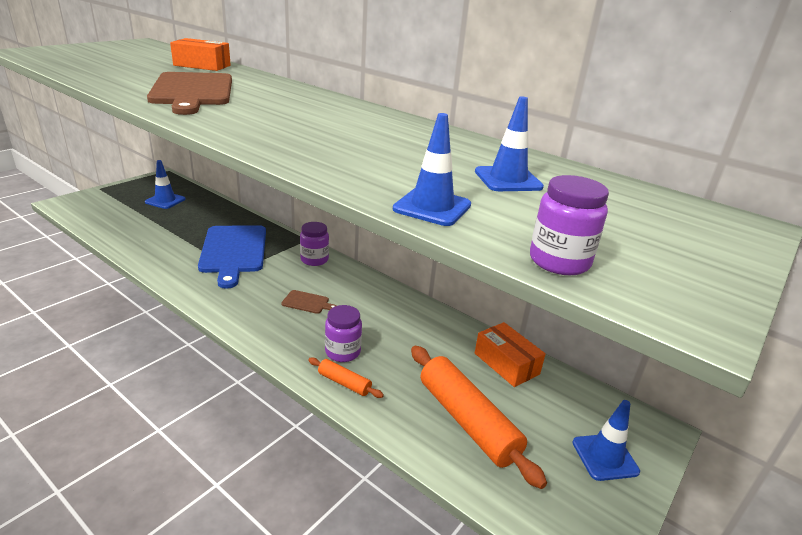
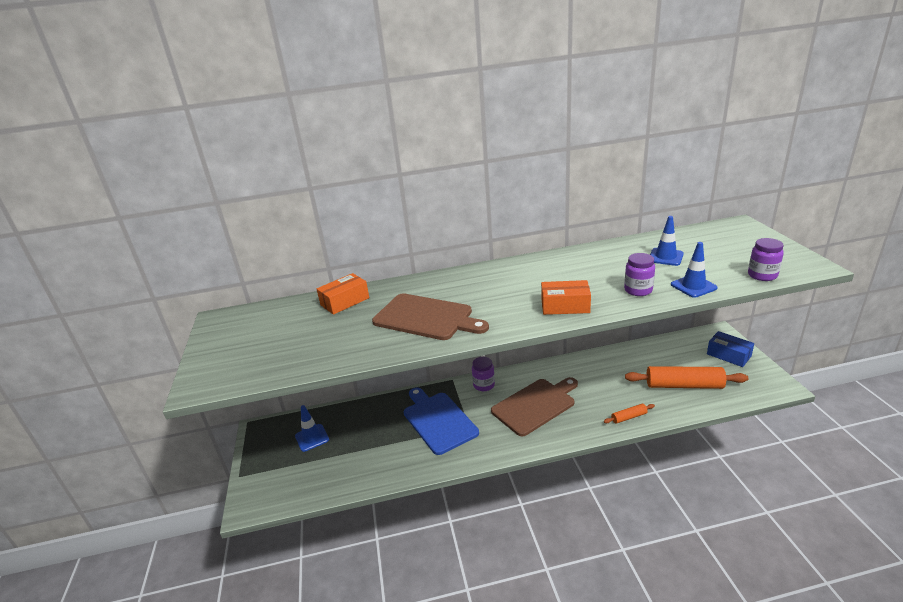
camera: 45 degrees left, 0 degrees up
(233, 251) = (438, 420): blue cutting board -> blue cutting board turned 150 degrees counterclockwise
(307, 302) = (535, 405): brown cutting board -> brown cutting board, size x2.43
(343, 352) = (599, 408): purple jar -> purple jar (638, 290)
(506, 363) = (646, 353): orange box -> orange box (565, 306)
(605, 457) = (728, 355): blue traffic cone -> blue box

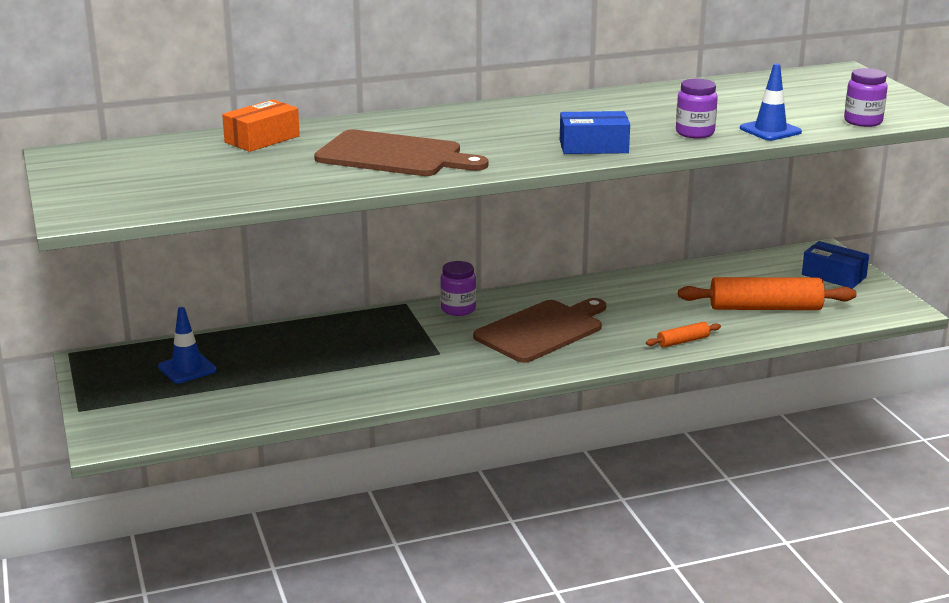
camera: 10 degrees left, 5 degrees down
(438, 420) = (391, 348): blue cutting board -> none
(565, 306) = (593, 147): orange box -> blue box
(665, 257) = (735, 102): blue traffic cone -> none

